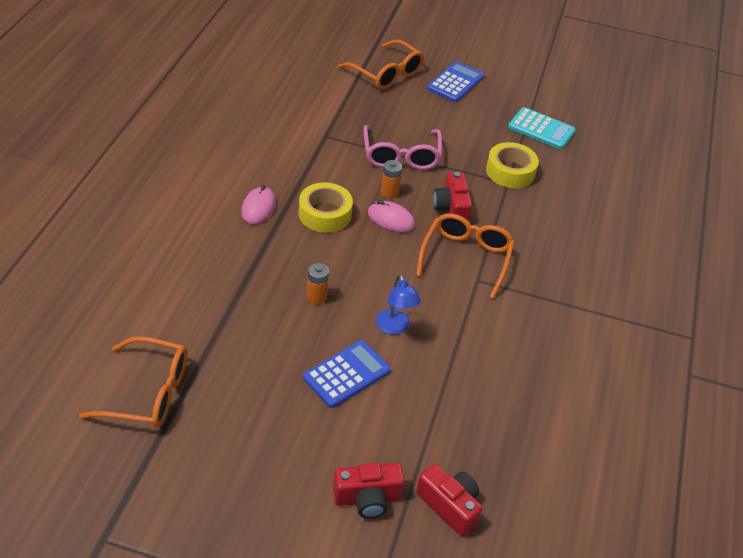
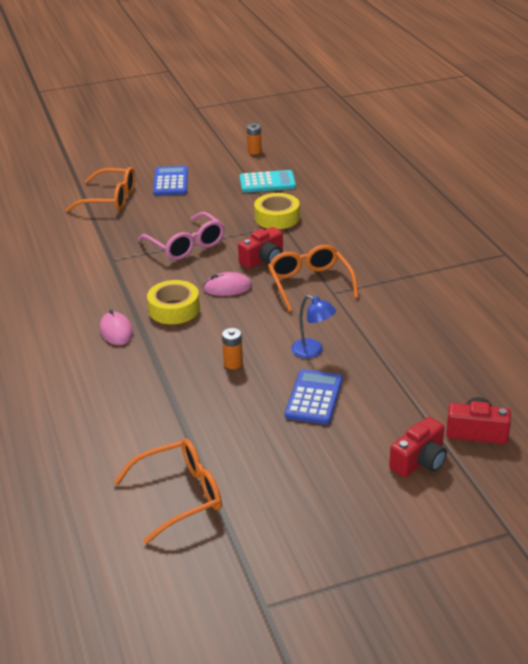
camera: 30 degrees left, 10 degrees down
(389, 192) = (206, 272): orange battery -> orange battery (254, 151)
(451, 208) = (263, 259): red camera -> red camera turned 90 degrees counterclockwise

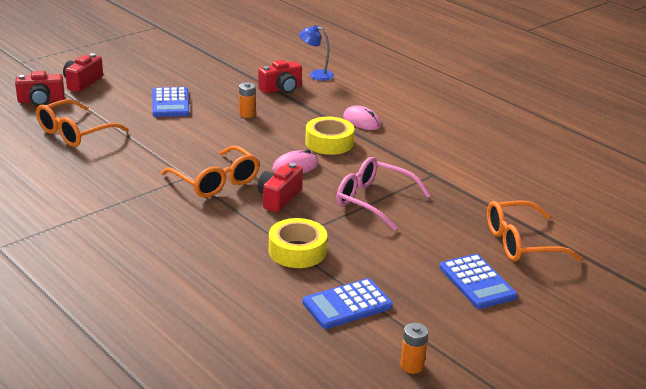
camera: 155 degrees right, 5 degrees down
(165, 400) = (281, 89): none -> red camera
(180, 495) = (232, 52): orange glasses -> orange glasses (74, 133)
(267, 182) = (347, 304): turquoise calculator -> blue calculator
(312, 351) = (185, 130): blue lamp -> blue lamp (316, 75)

